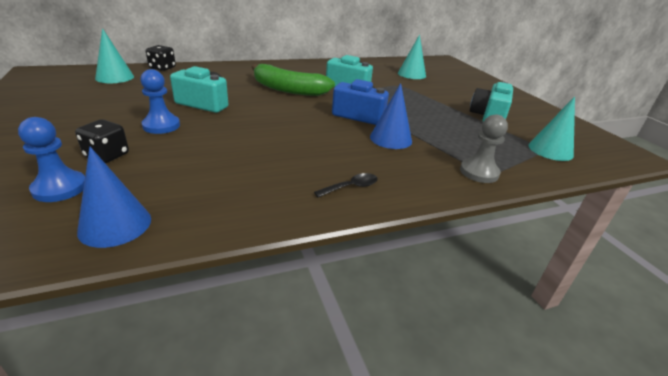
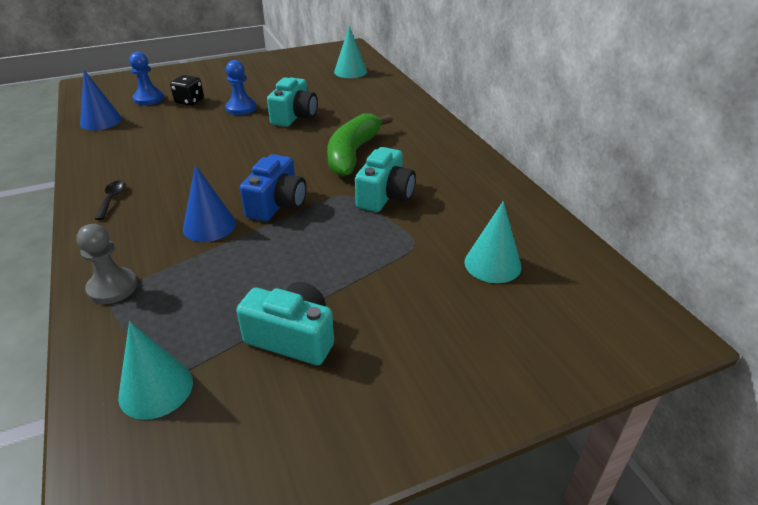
camera: 90 degrees right, 5 degrees up
(162, 68) = (390, 83): black dice -> none
(351, 187) = (112, 199): black spoon -> black spoon turned 150 degrees counterclockwise

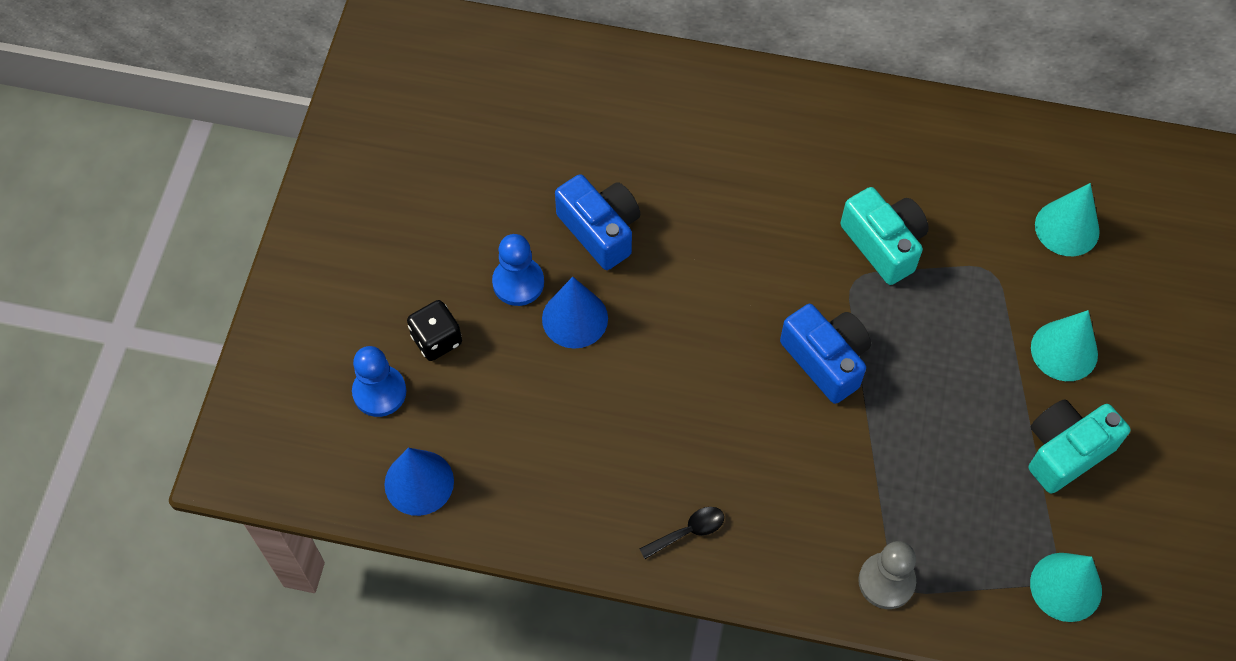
camera: 55 degrees left, 25 degrees up
(112, 199) = (688, 532): black spoon -> black spoon turned 120 degrees clockwise
(209, 226) = (825, 447): blue cone -> blue cone (575, 318)
(294, 116) = (600, 230): turquoise camera -> blue camera
(350, 71) = (494, 78): turquoise cone -> turquoise cone (1064, 351)
(352, 153) = (761, 220): green banana -> none

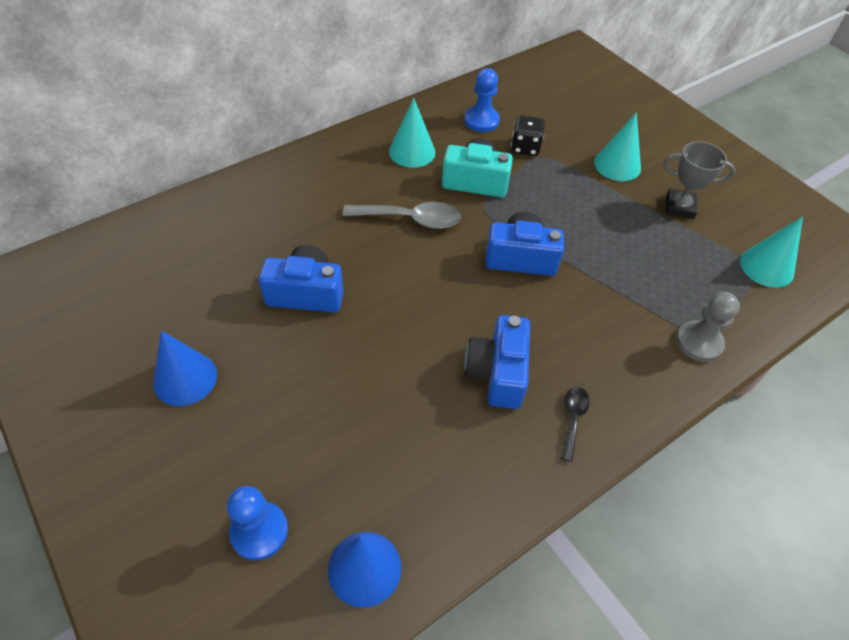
camera: 50 degrees left, 10 degrees down
(437, 340) = (265, 453): black dice -> black dice (525, 147)
(518, 283) = (285, 367): blue pawn -> blue pawn (481, 121)
(575, 318) = (350, 356): blue cone -> blue cone (185, 378)
(674, 440) = (497, 373): none -> blue camera
(770, 233) = (410, 219): none -> grey spoon
(1065, 451) = (679, 207): turquoise camera -> grey trophy
(1067, 228) = (546, 115): turquoise cone -> turquoise cone (412, 152)

